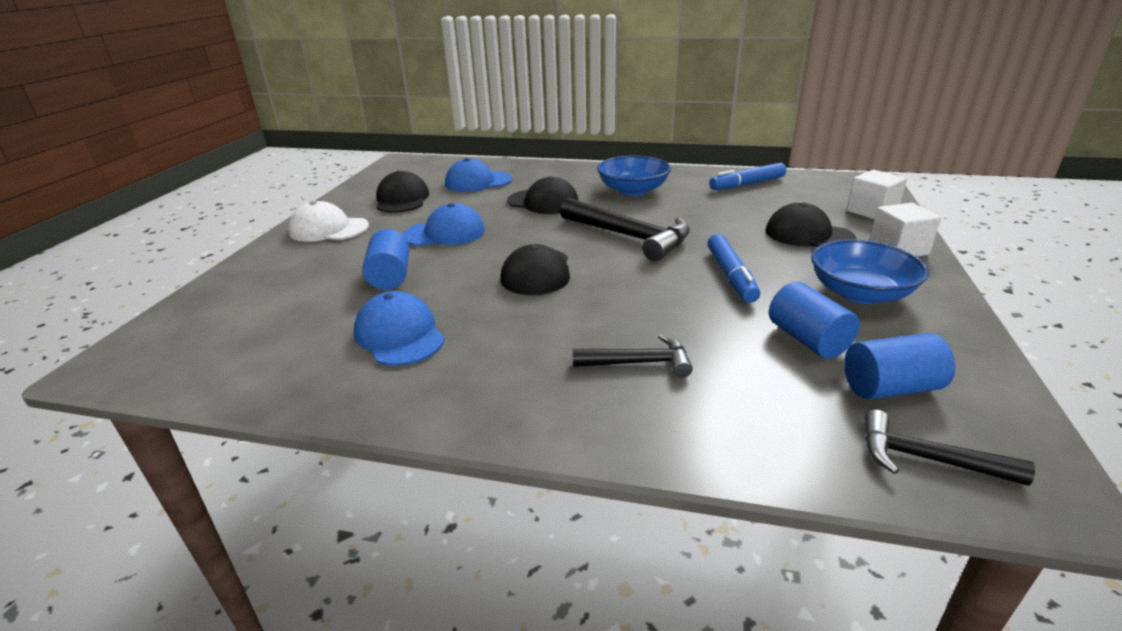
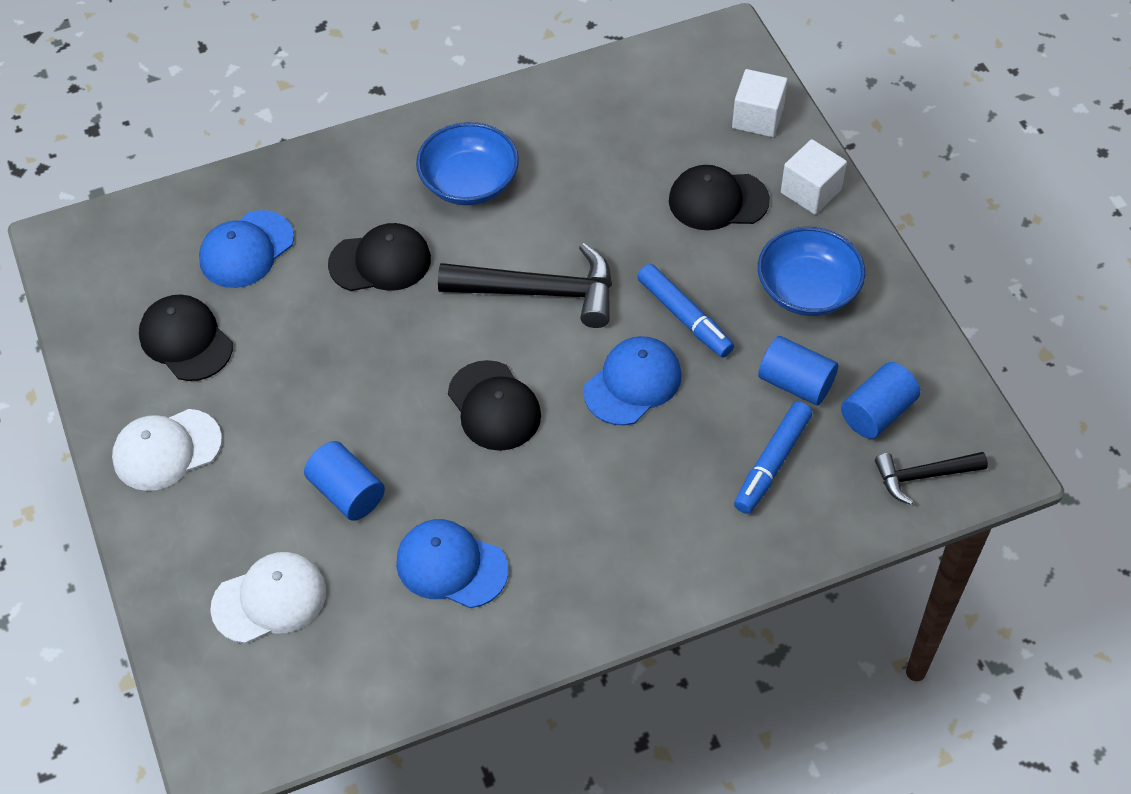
camera: 35 degrees left, 25 degrees up
(270, 304) = (269, 599): none -> white cap
(445, 233) = (324, 386): blue cap -> blue cap (633, 383)
(639, 363) = (684, 485): black hammer -> none
(747, 184) = (594, 106): blue marker -> blue marker (772, 463)

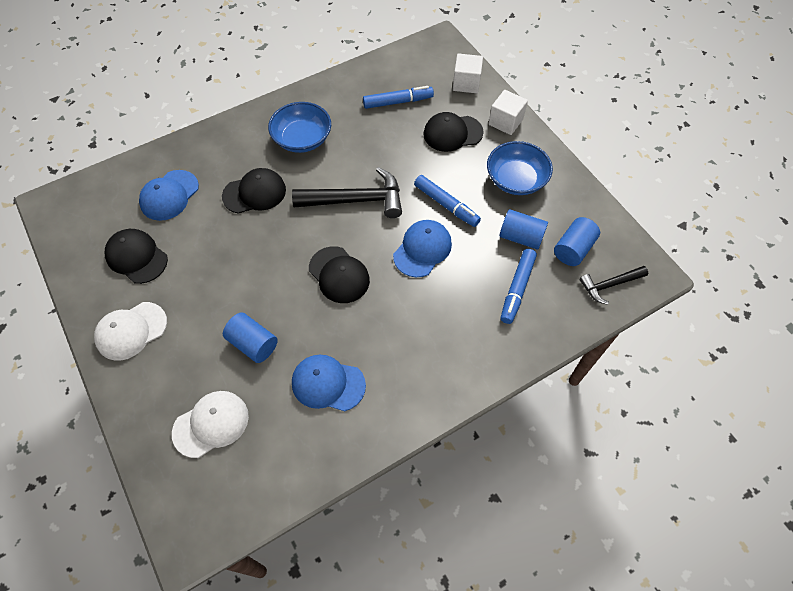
camera: 10 degrees left, 5 degrees up
(636, 137) = (398, 102): none -> blue marker

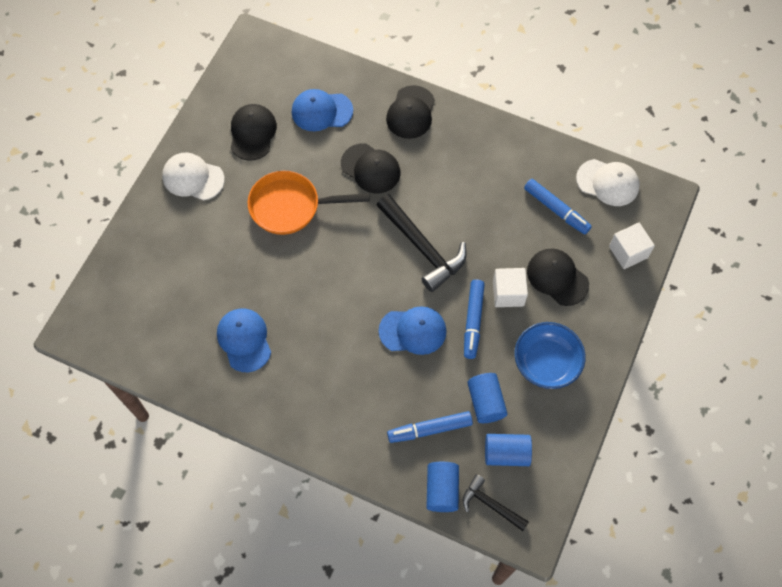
camera: 55 degrees right, 5 degrees up
(211, 424) = (161, 284): white cap -> white cap (607, 182)
(234, 270) = (290, 207): none -> orange pan
(253, 343) = (240, 266): blue cylinder -> blue cylinder (442, 490)
(302, 139) = (452, 164): blue bowl -> none
(339, 275) = (342, 284): black cap -> black cap (411, 112)
(505, 122) = (608, 314): white cube -> white cube (508, 293)

